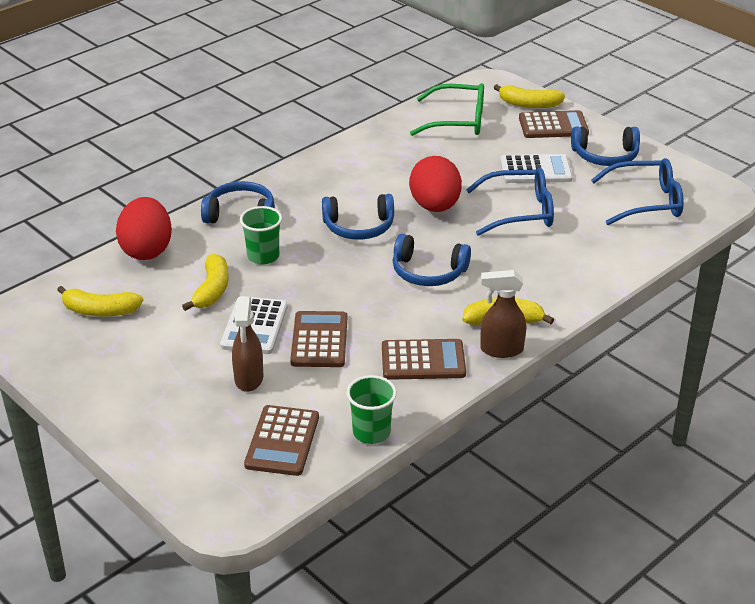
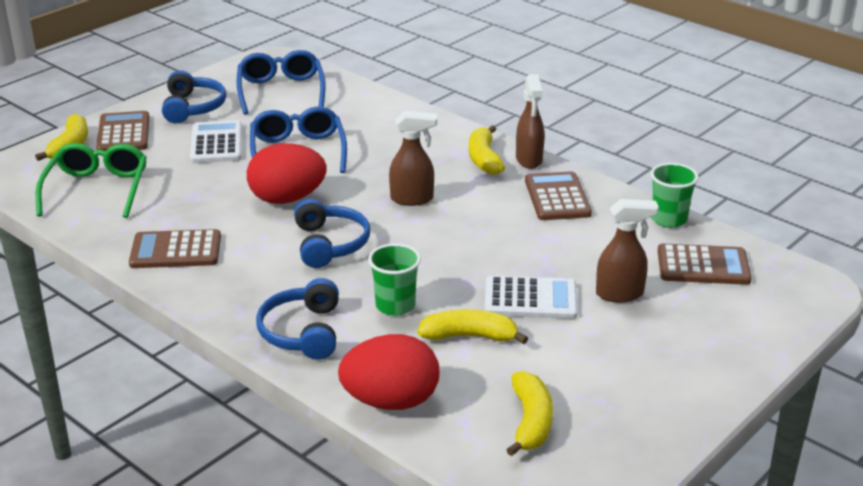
camera: 95 degrees left, 5 degrees down
(319, 340) = (543, 256): brown calculator -> brown calculator (176, 250)
(428, 272) = (412, 199): blue headphones -> brown spray bottle

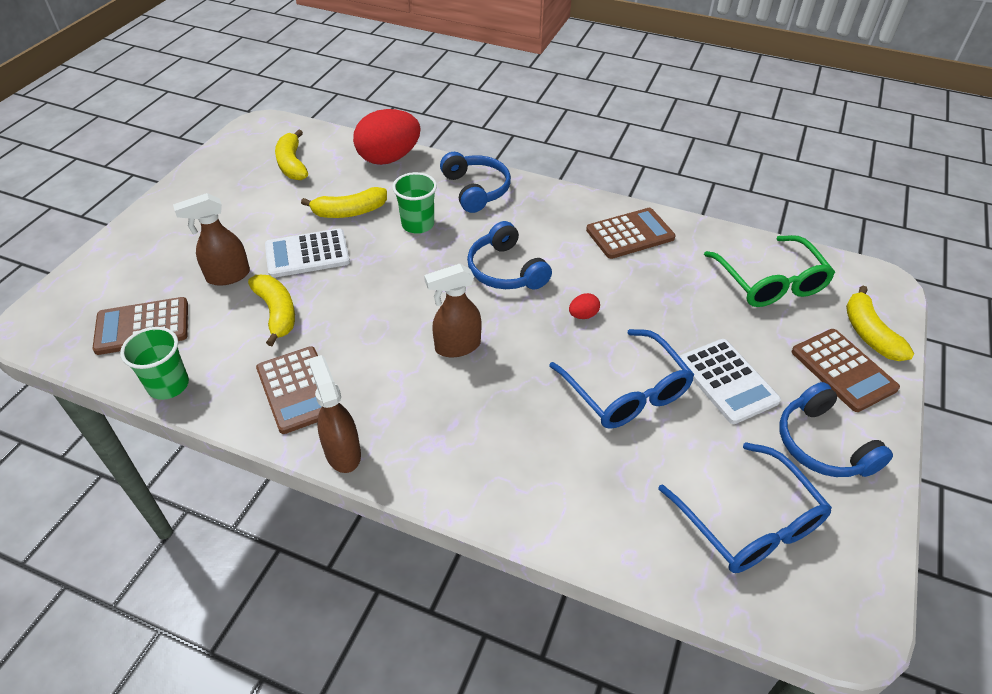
camera: 160 degrees right, 15 degrees up
(287, 199) = (583, 315): red egg -> red egg, size x0.40
(484, 159) = (400, 438): yellow banana -> yellow banana (277, 313)

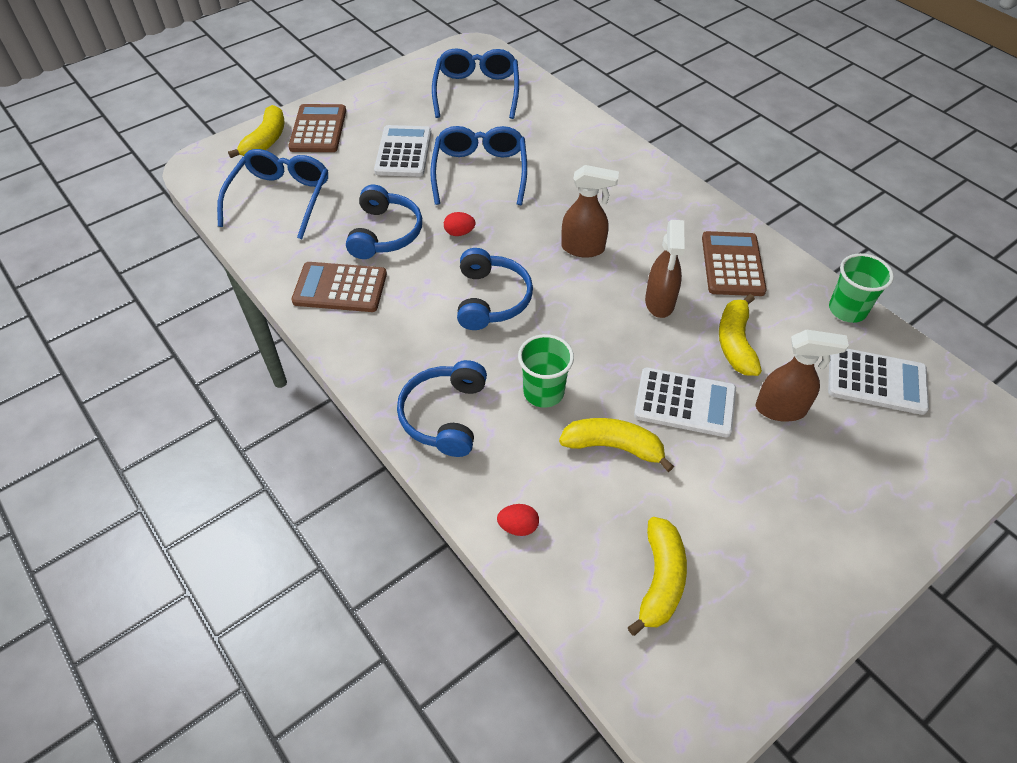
camera: 150 degrees left, 5 degrees up
(142, 326) = (876, 381): brown calculator -> white calculator
(342, 452) = (710, 209): brown spray bottle -> brown spray bottle (659, 303)
(389, 158) = (518, 527): red egg -> red egg, size x0.40
(770, 282) = (280, 198): green glasses -> blue glasses
(822, 444) = (389, 103): blue headphones -> blue headphones (385, 233)

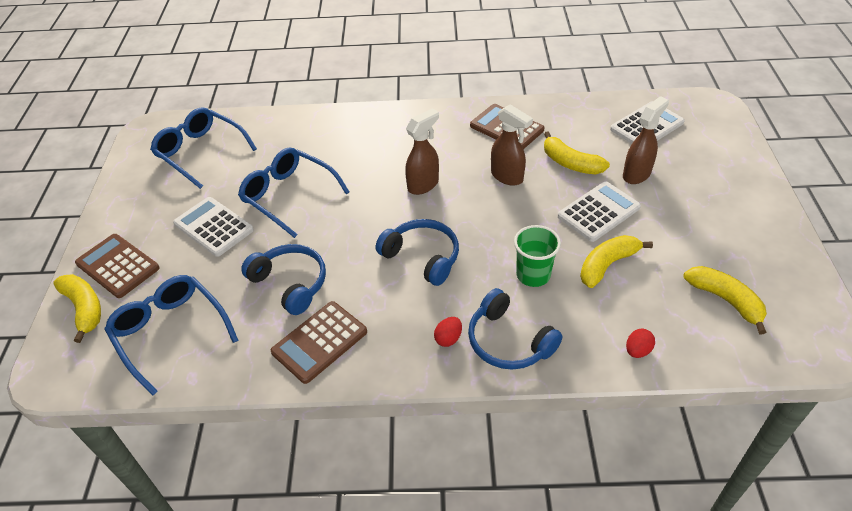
camera: 50 degrees left, 5 degrees down
(459, 233) = (338, 240): red egg -> red egg (448, 338)
(847, 310) = (586, 105): green cup -> none

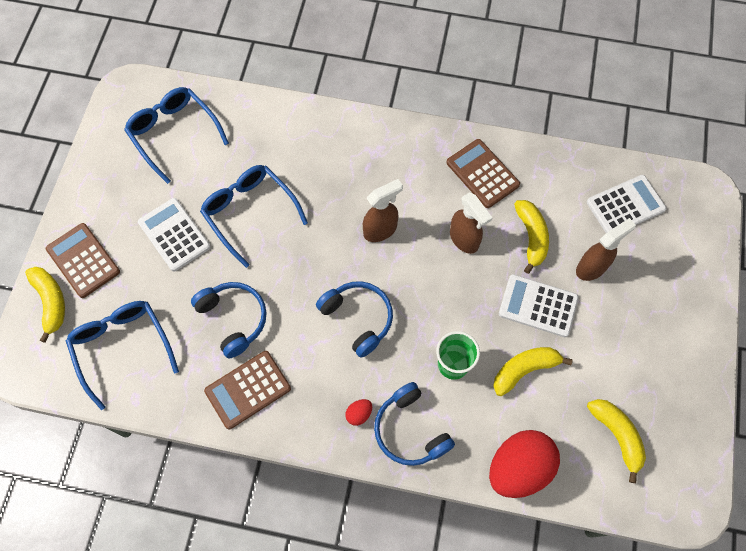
camera: 10 degrees right, 20 degrees up
(570, 163) = (531, 237): yellow banana -> yellow banana turned 150 degrees counterclockwise
(598, 212) = (538, 306): white calculator -> white calculator turned 135 degrees counterclockwise
(637, 350) = (518, 468): red egg -> red egg, size x2.49

